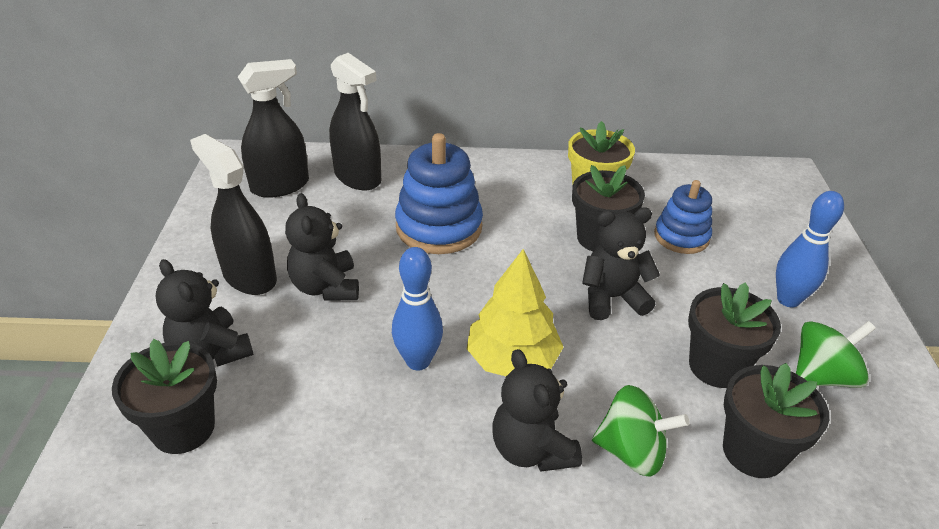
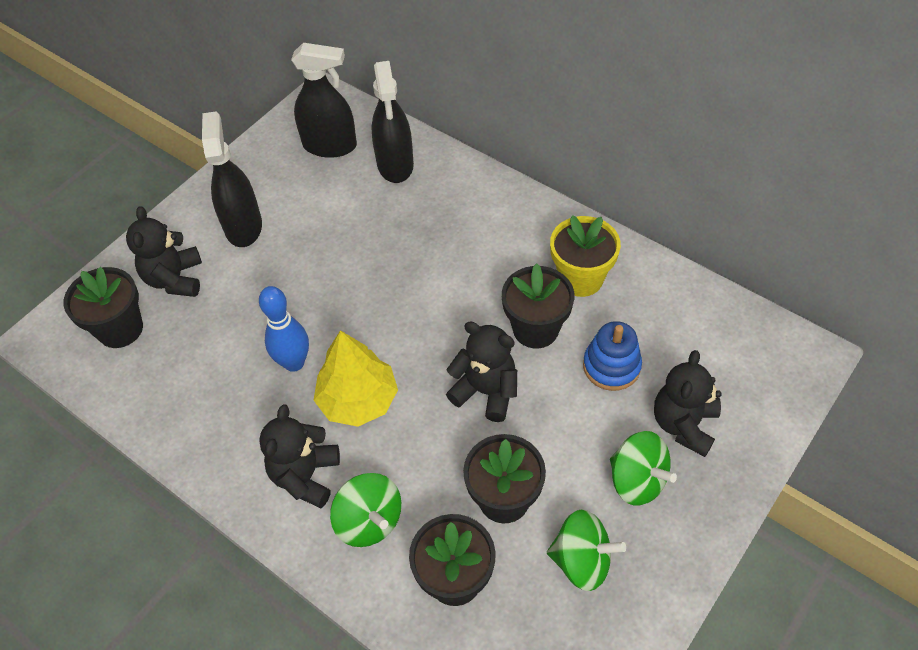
camera: 40 degrees right, 15 degrees up
(326, 287) = (286, 263): black teddy bear -> black teddy bear (683, 424)
(439, 227) = (414, 249): blue stacking toy -> none
(788, 300) = (637, 480): blue bowling pin -> green spinning top

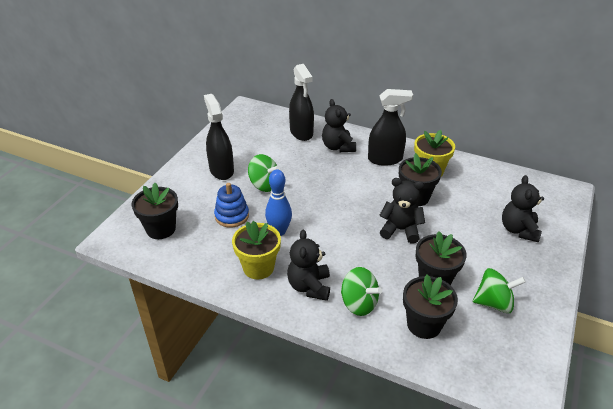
camera: 15 degrees left, 15 degrees down
(175, 279) = (187, 200): black teddy bear -> black teddy bear (338, 147)
(241, 426) = (258, 267): none -> yellow flower pot
(330, 146) = (259, 128): black spray bottle -> black spray bottle (385, 159)
(358, 400) = (326, 244): yellow tree -> none
(611, 366) = (466, 209): blue stacking toy -> blue stacking toy (232, 216)
(637, 480) = (506, 259): green spinning top -> green spinning top (264, 185)

